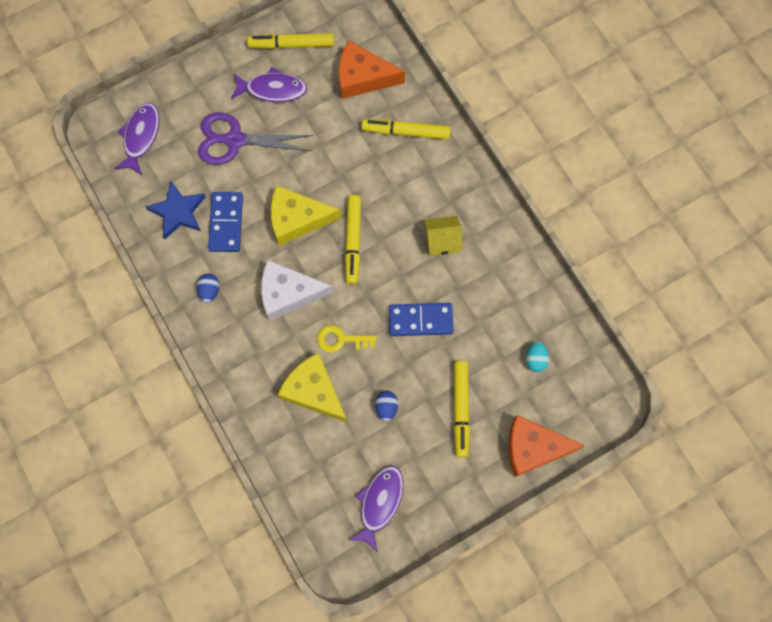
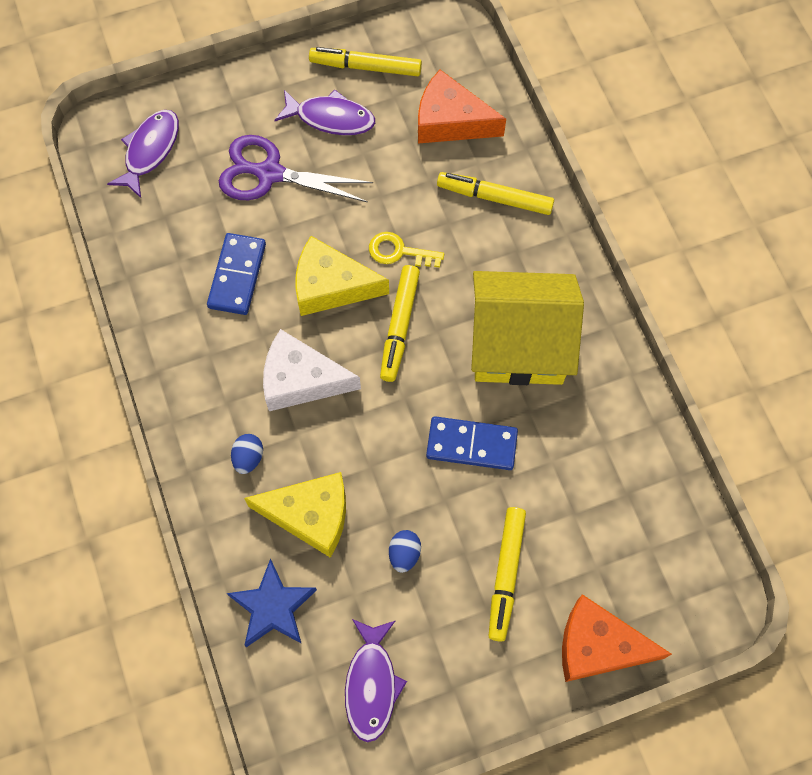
camera: 10 degrees right, 5 degrees down
(178, 212) = (178, 252): blue star -> blue star (272, 607)
(210, 291) = (198, 359): blue egg -> blue egg (248, 458)
(314, 391) = (310, 515): yellow cheese -> yellow cheese turned 135 degrees clockwise
(341, 339) = (359, 452): yellow key -> yellow key (399, 251)
(379, 503) = (371, 684): purple fish -> purple fish turned 150 degrees clockwise
(442, 240) = (518, 344): yellow house -> yellow house, size x2.20
(535, 359) = (620, 524): turquoise egg -> none

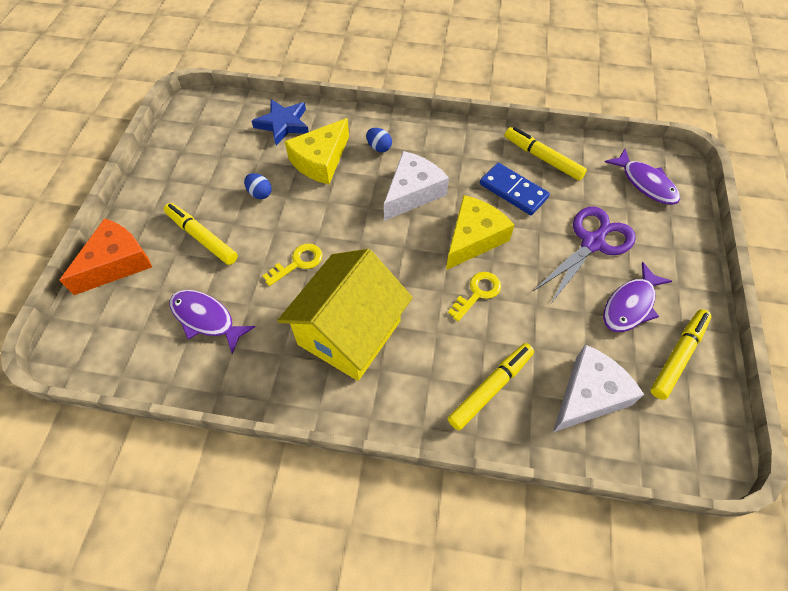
camera: 120 degrees right, 10 degrees down
(371, 684) = (204, 146): purple fish -> purple fish (206, 319)
(399, 326) = (415, 264): yellow marker -> yellow marker (542, 158)
(450, 121) = (588, 395): orange cheese -> white cheese
(471, 444) = (298, 263): blue domino -> yellow key

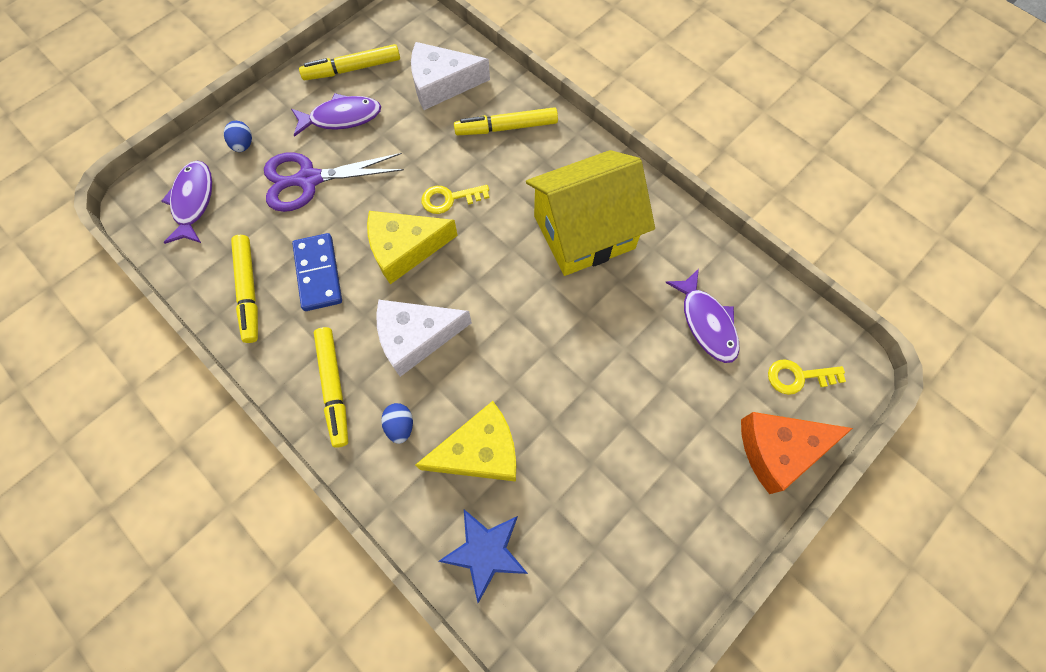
camera: 145 degrees left, 10 degrees up
(202, 237) = (672, 425): yellow marker -> yellow marker (334, 388)
(260, 193) = (578, 447): blue egg -> blue egg (243, 145)
(298, 263) = (587, 328): yellow key -> yellow key (798, 376)

